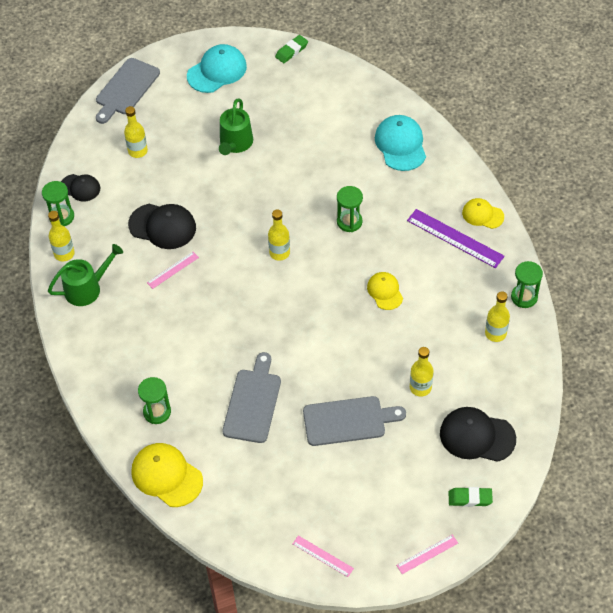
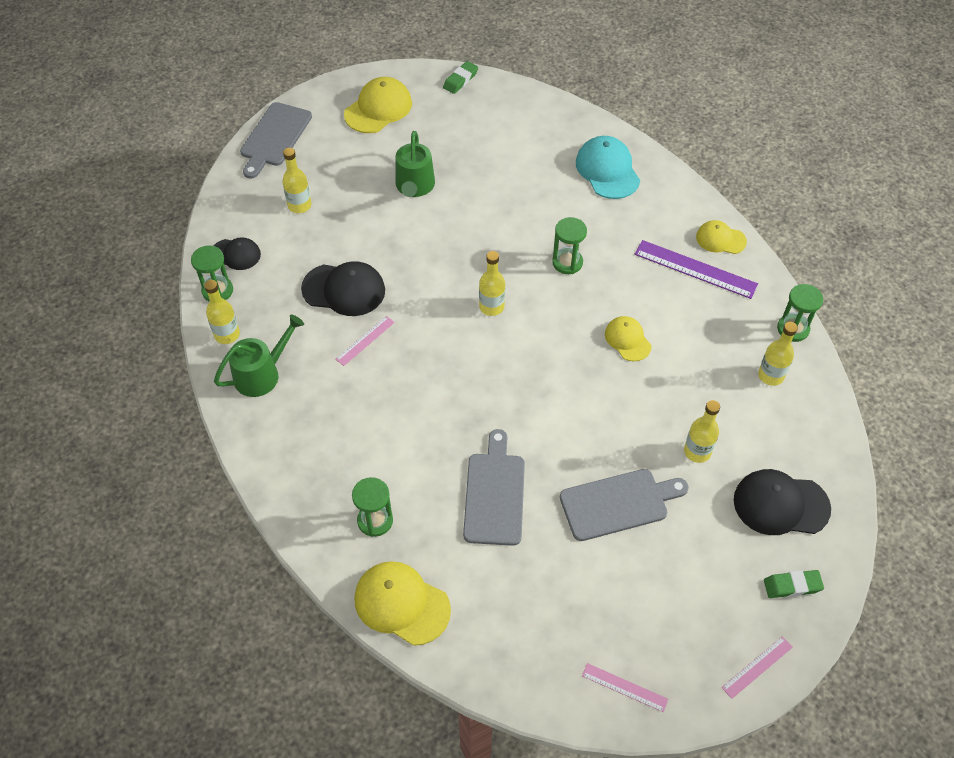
camera: 10 degrees left, 0 degrees up
(217, 71) = (378, 109): turquoise cap -> yellow cap

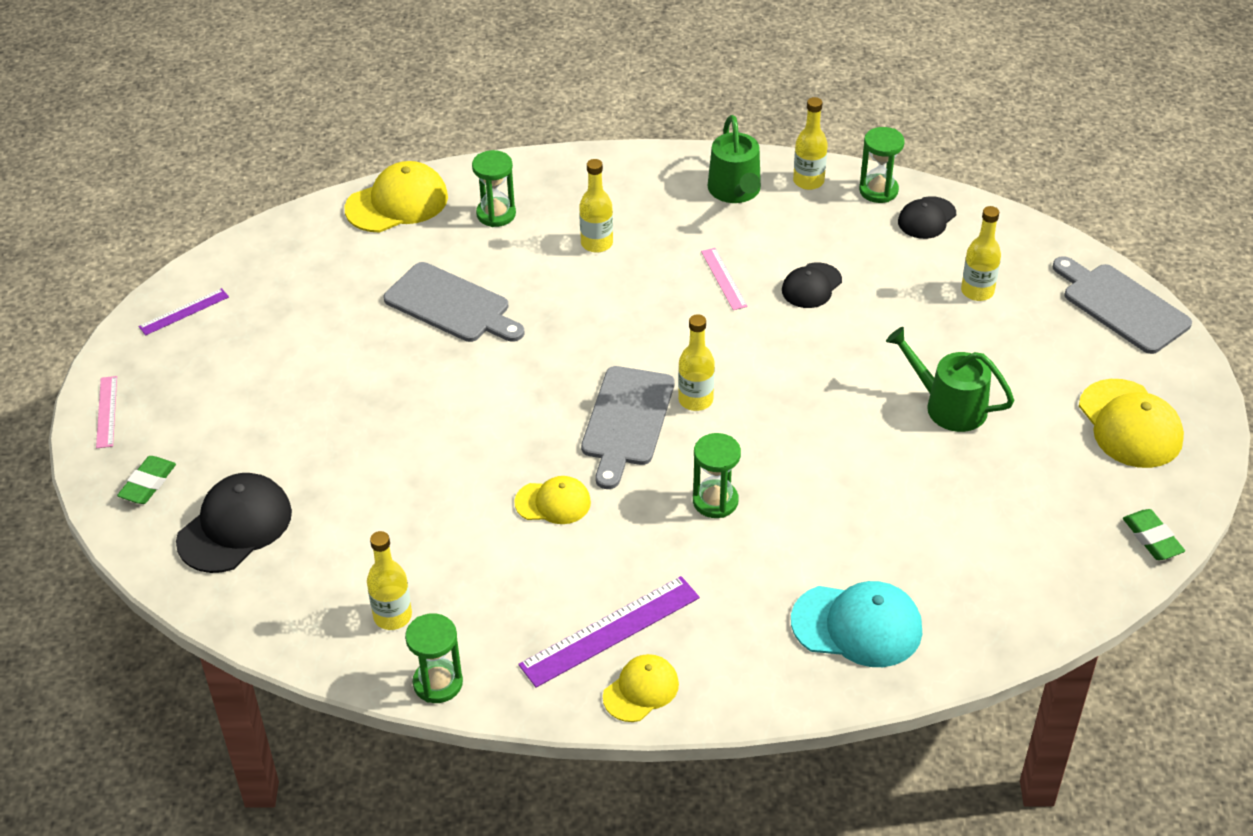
camera: 120 degrees right, 10 degrees down
(344, 290) = (811, 286): black cap -> black cap, size x0.62
(618, 504) = (357, 392): grey cutting board -> grey cutting board (626, 421)
(624, 687) = (184, 312): pink ruler -> purple ruler
(697, 451) = (357, 489): yellow bottle -> yellow bottle (597, 243)

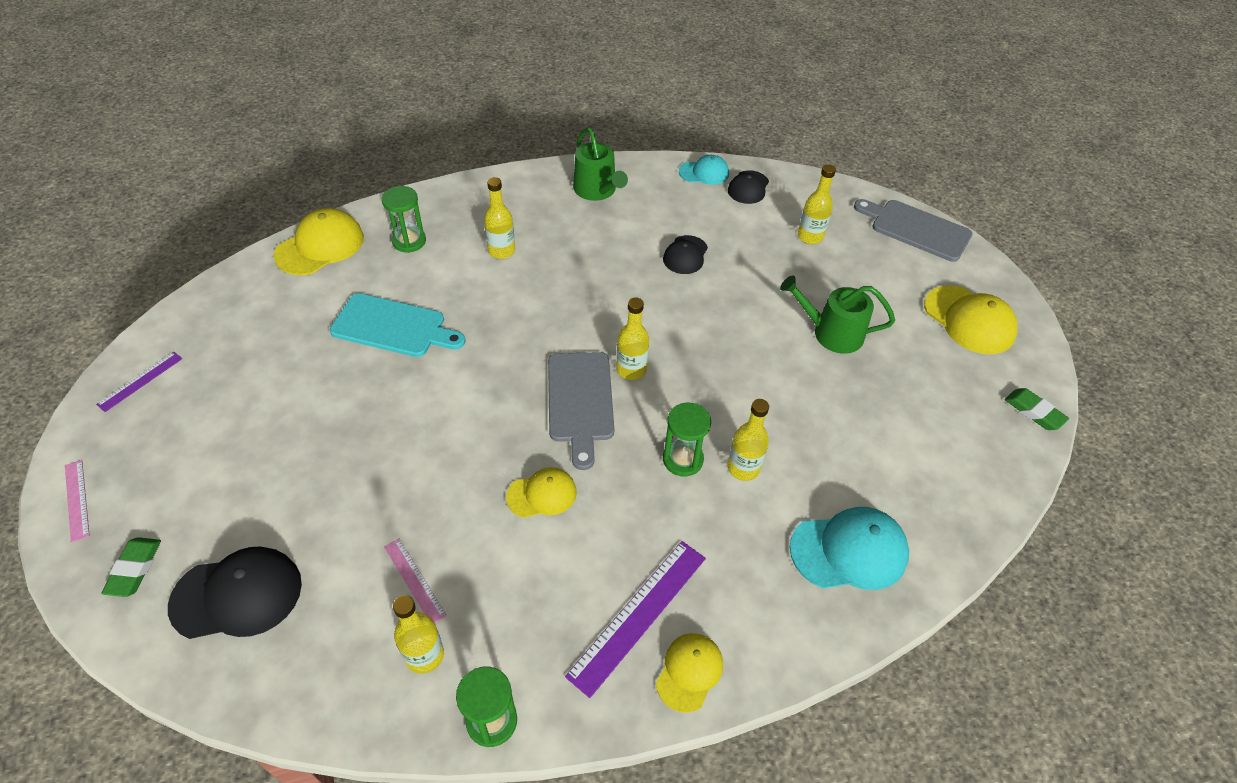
camera: 20 degrees left, 5 degrees up
(235, 526) = (237, 595): black cap -> black cap turned 60 degrees clockwise
(451, 305) = (393, 327): grey cutting board -> turquoise cutting board
(723, 279) = (614, 262): pink ruler -> pink ruler (414, 580)
(808, 181) = (649, 174): yellow bottle -> yellow bottle (743, 468)
(878, 190) = (704, 173): green hourglass -> turquoise cap

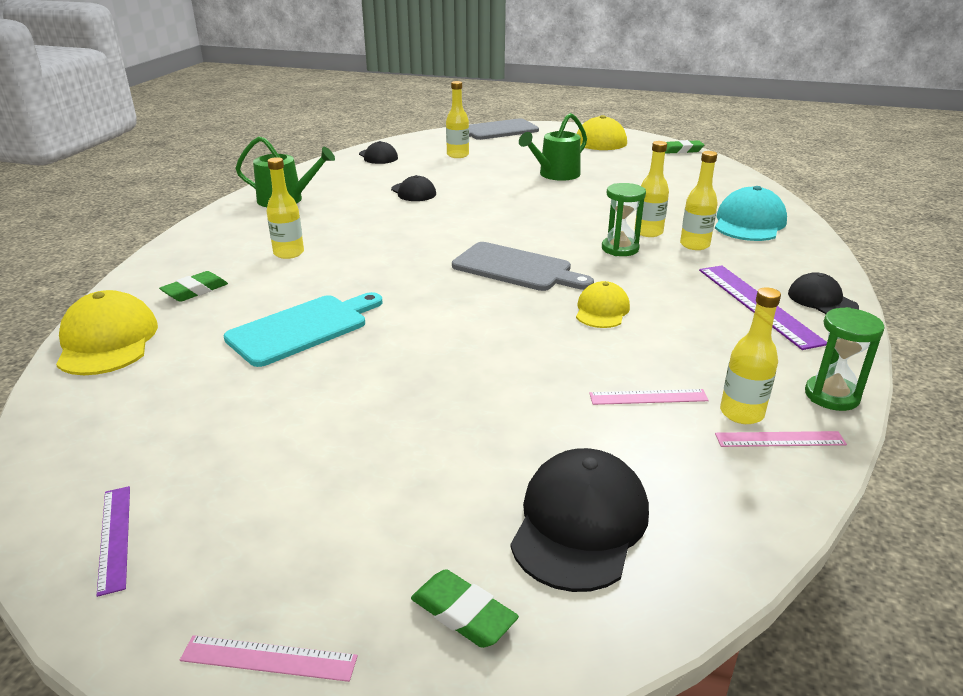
camera: 55 degrees left, 20 degrees down
(399, 694) = (780, 439): none -> pink ruler
(409, 241) = (195, 291): green hourglass -> green eraser
(631, 370) = (507, 241): yellow bottle -> yellow bottle (694, 245)
(689, 672) = (822, 300): yellow cap -> black cap
(704, 173) = (337, 163): turquoise cap -> none

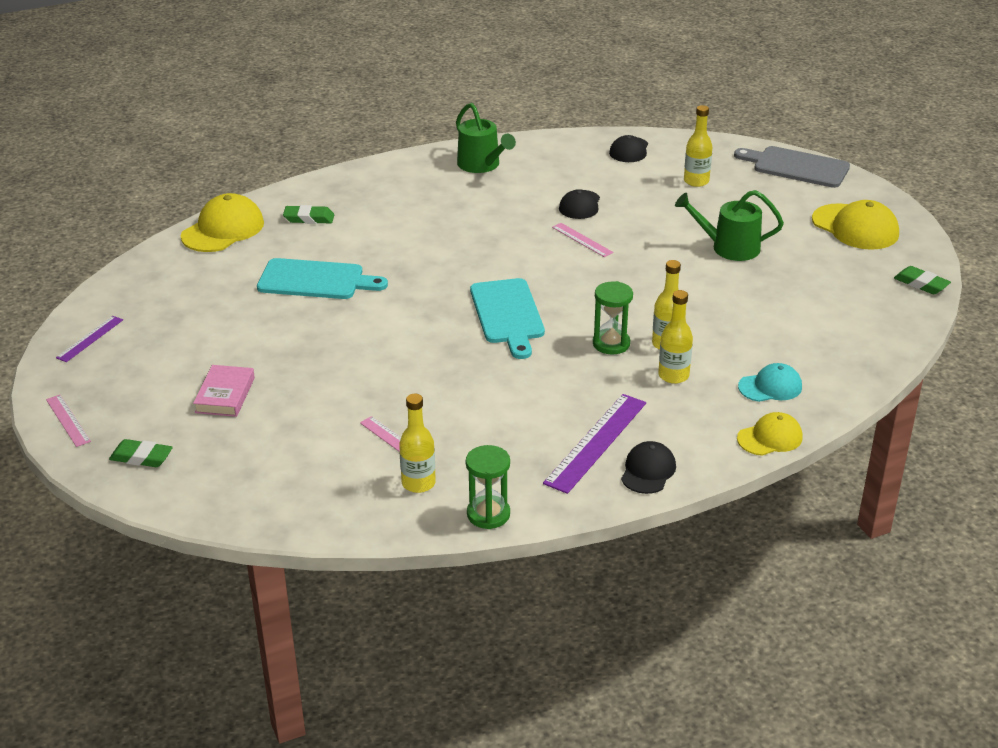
camera: 50 degrees right, 5 degrees up
(289, 253) = (401, 217): yellow bottle -> none
(418, 473) = (225, 395): none -> pink book
(463, 614) = (141, 457): green eraser -> green eraser turned 75 degrees counterclockwise
(516, 268) = (507, 314): grey cutting board -> turquoise cutting board
(580, 523) = (240, 464): black cap -> none
(602, 310) = (490, 377): yellow cap -> yellow cap (770, 438)
(749, 223) = (770, 387): turquoise cap -> turquoise cap, size x0.62
(780, 439) = (404, 507): pink ruler -> pink ruler (582, 240)

